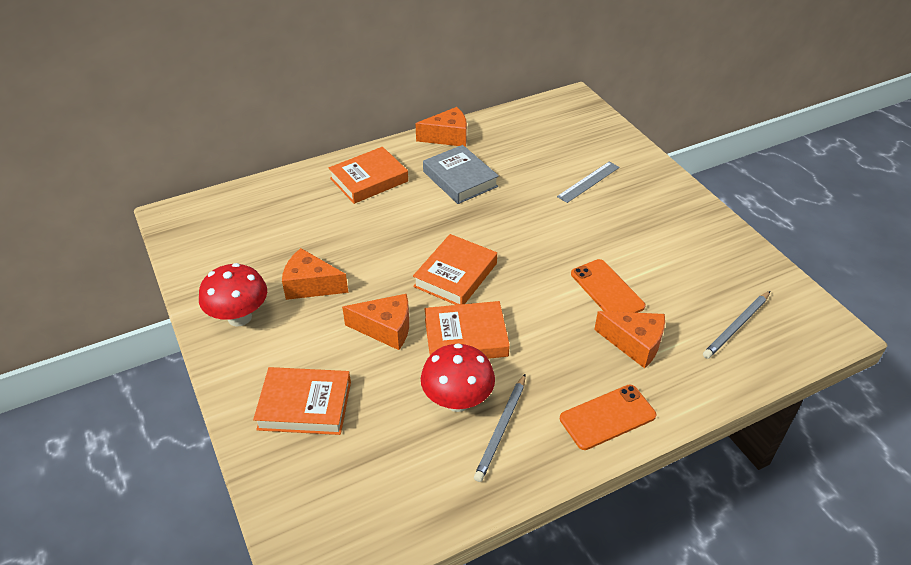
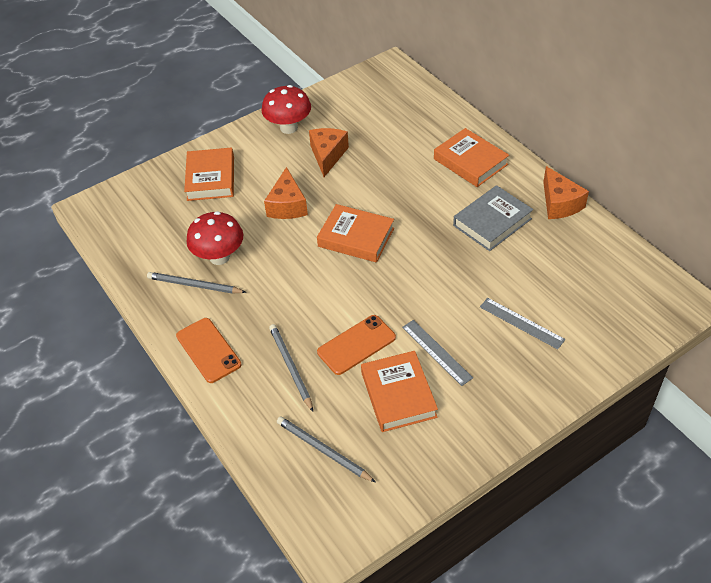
camera: 85 degrees right, 5 degrees up
(466, 337) = (284, 253): orange book -> orange book (398, 395)
(619, 237) = (436, 352): none -> grey ruler
(634, 344) = (290, 367): orange cheese -> grey pencil

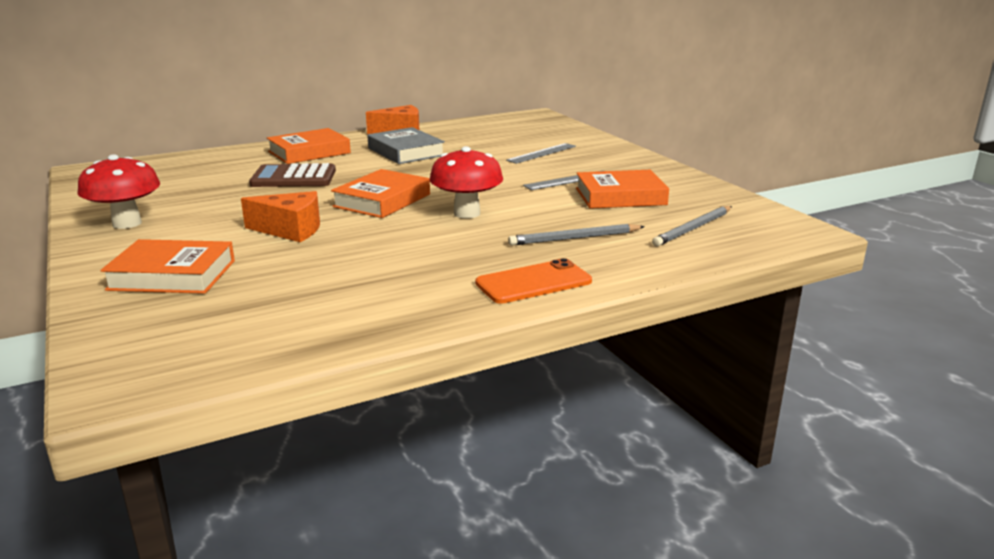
camera: 85 degrees left, 25 degrees down
(194, 285) = (403, 290): grey pencil -> none
(219, 257) = (356, 272): red mushroom -> red mushroom (467, 213)
(327, 155) = (217, 206): orange cheese -> none
(356, 345) = (549, 208): orange phone -> none
(399, 173) = (294, 178): none -> brown calculator

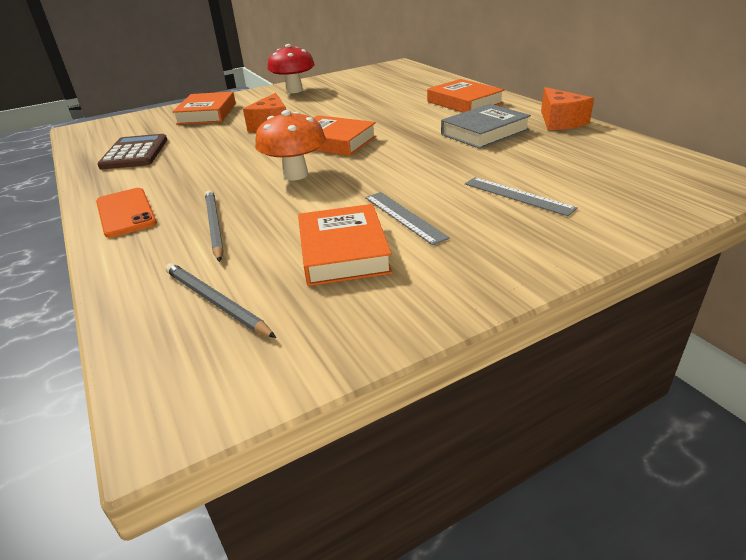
camera: 90 degrees right, 10 degrees up
(294, 178) = (390, 109): brown calculator -> brown calculator (135, 153)
(467, 213) = (295, 175): red mushroom -> orange mushroom

